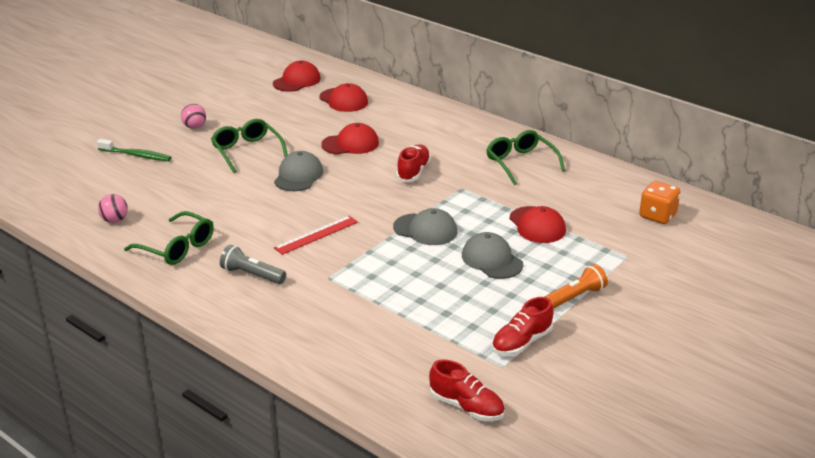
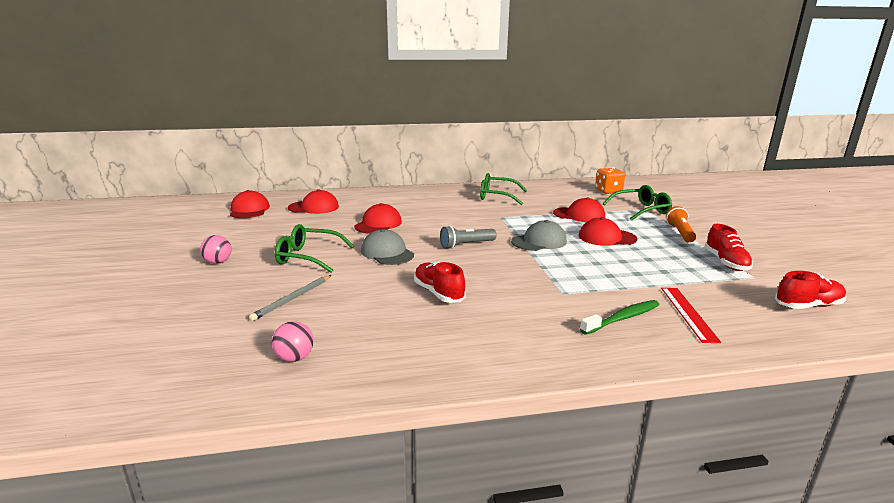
camera: 50 degrees left, 10 degrees down
(136, 155) = (199, 303): green toothbrush -> green toothbrush (622, 318)
(177, 247) = (411, 341): green glasses -> green glasses (641, 210)
(179, 181) = (292, 299): none -> grey pencil
(252, 275) = (516, 322): grey flashlight -> grey flashlight (466, 245)
(316, 235) = (489, 275): red ruler -> red ruler (688, 313)
(413, 172) = (454, 221): red shoe -> red shoe (438, 293)
(492, 260) = (607, 237): grey cap -> red cap

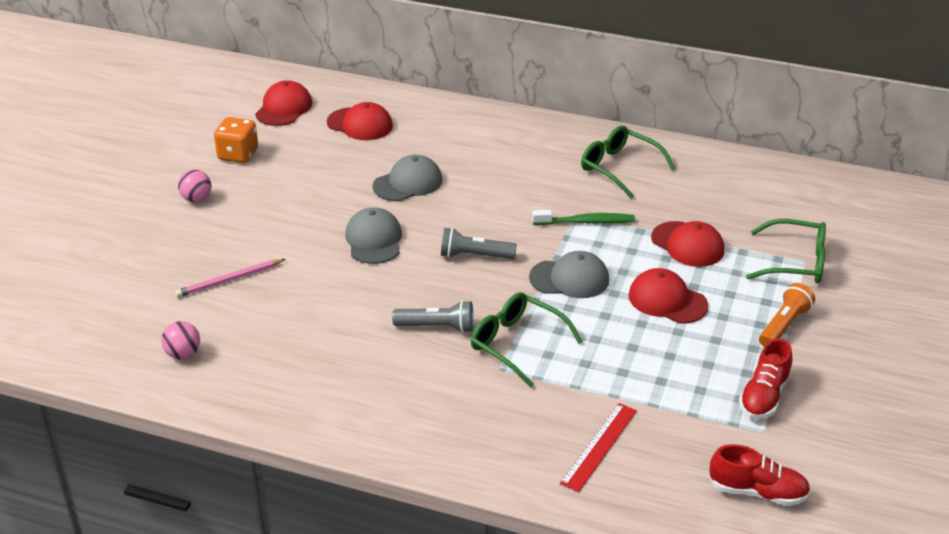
camera: 30 degrees right, 15 degrees up
(292, 299) = (229, 280): grey pencil -> pink pencil
(308, 257) = (287, 220): green glasses -> green glasses (517, 344)
(378, 224) = (408, 183): red cap -> grey cap
(438, 293) = (371, 322): red shoe -> none
(490, 283) = (437, 327): none -> grey flashlight
(608, 191) = (805, 204): orange dice -> orange dice (238, 155)
(622, 318) = (519, 425): green toothbrush -> green toothbrush (586, 222)

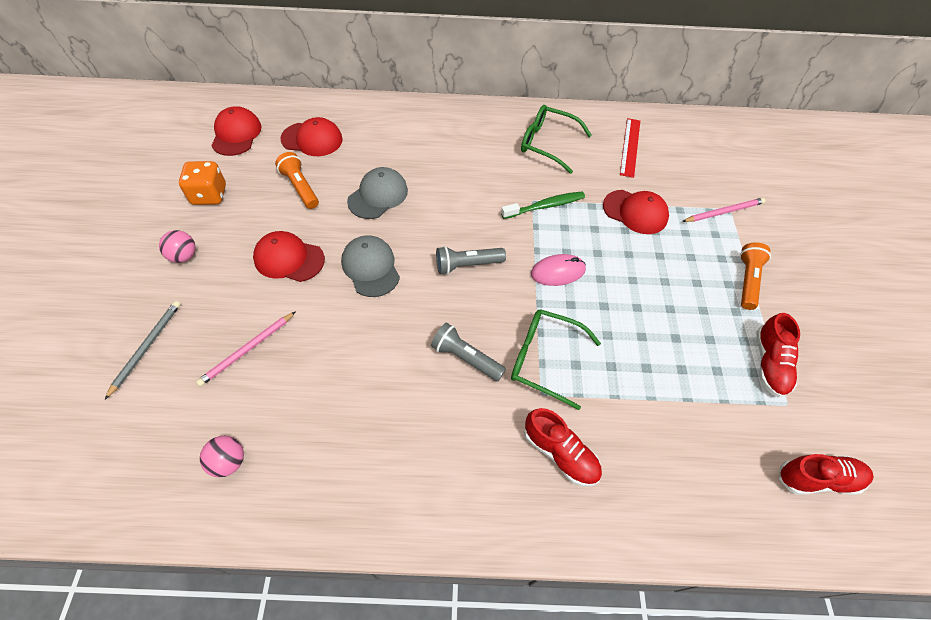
camera: 20 degrees left, 20 degrees up
(139, 261) = (146, 347): none -> grey pencil
(330, 163) = (300, 187): none -> orange flashlight
(437, 327) = (466, 358): grey flashlight -> grey flashlight turned 135 degrees counterclockwise
(495, 415) = (560, 453): none -> red shoe
(569, 279) = (558, 272): grey cap -> pink mouse
(599, 446) = (665, 465): red ruler -> red ruler (630, 147)
(667, 300) = (646, 276): red cap -> red cap (289, 259)
(795, 262) = (724, 212): green glasses -> pink pencil

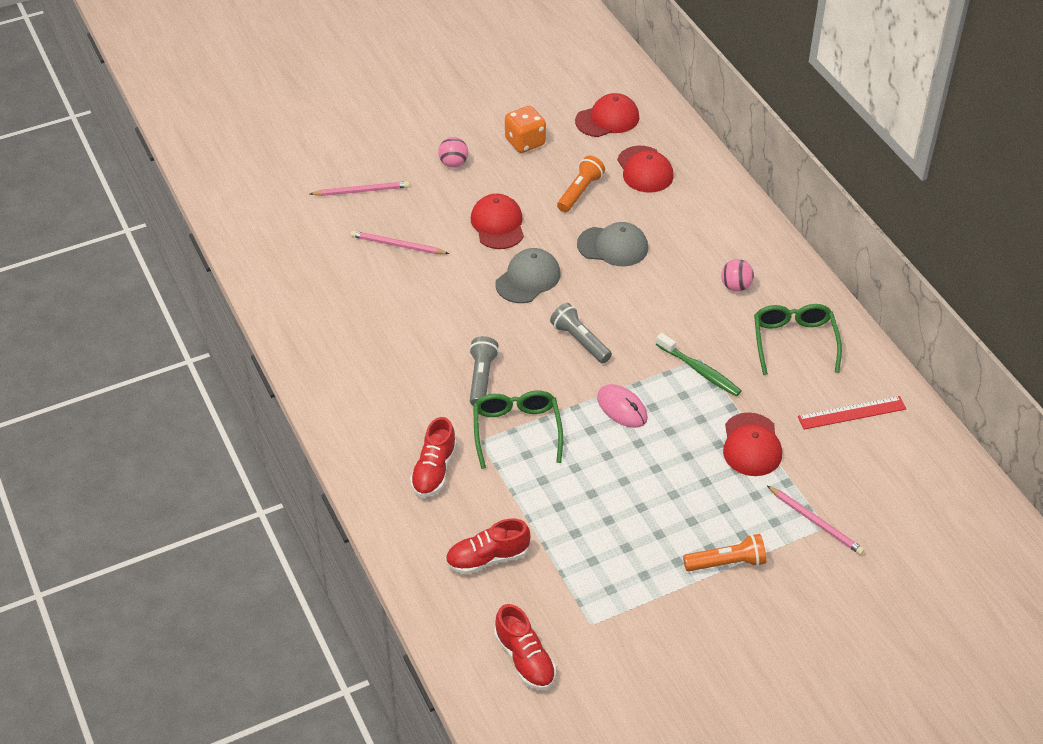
camera: 65 degrees right, 10 degrees down
(146, 347) = (362, 191): grey pencil -> pink pencil
(228, 462) = (306, 282): pink ball -> pink ball (735, 286)
(769, 364) = (630, 601): red shoe -> red shoe (487, 558)

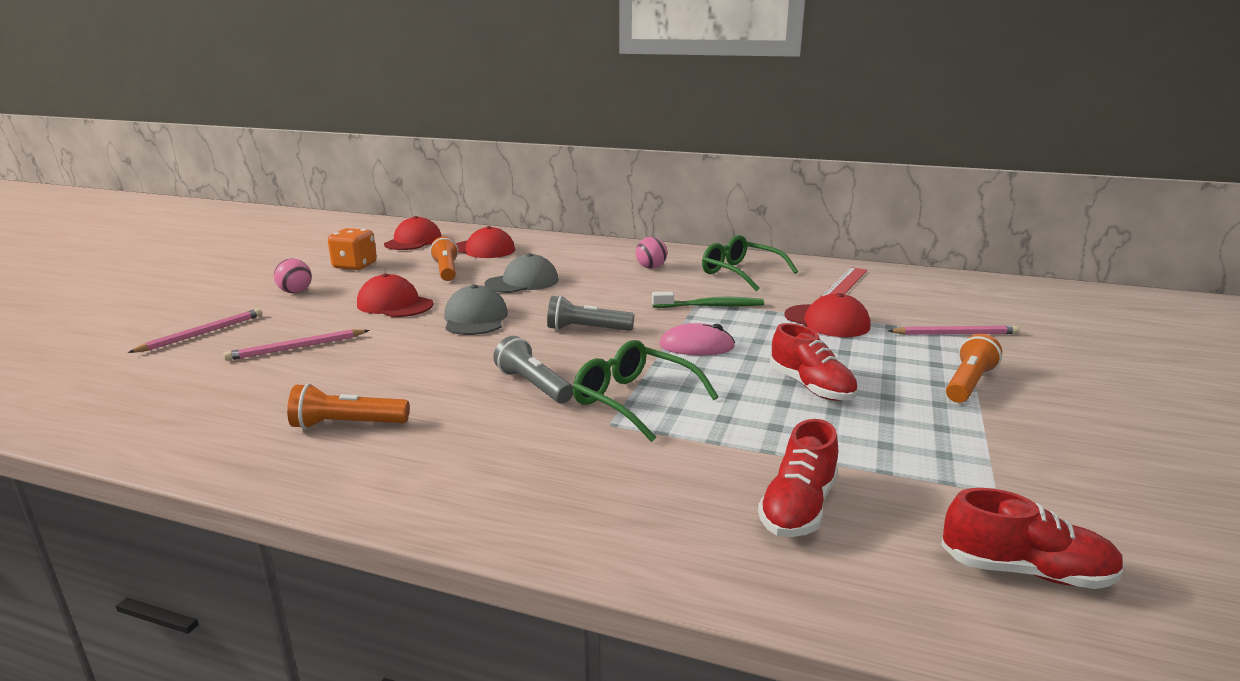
camera: 45 degrees left, 25 degrees down
(361, 347) = (347, 425): none -> orange flashlight
(434, 470) = (601, 472): red shoe -> red shoe (811, 387)

